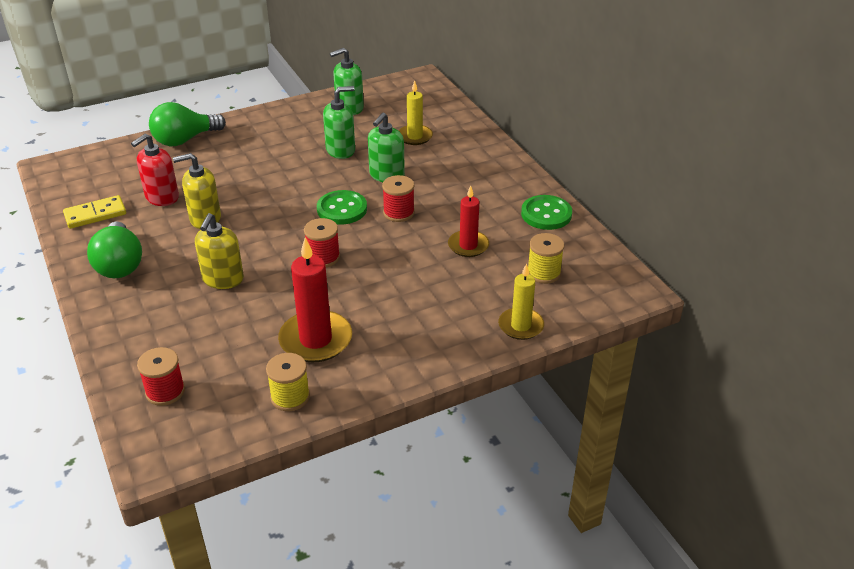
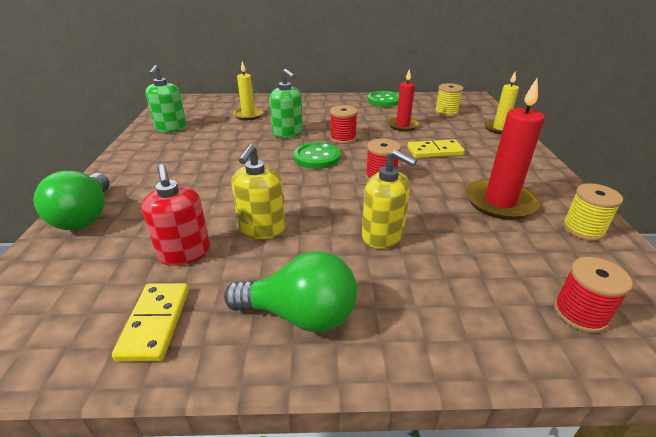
camera: 65 degrees left, 5 degrees down
(340, 150) = (229, 142): green soap dispenser -> none
(409, 282) = (434, 151): none -> yellow domino

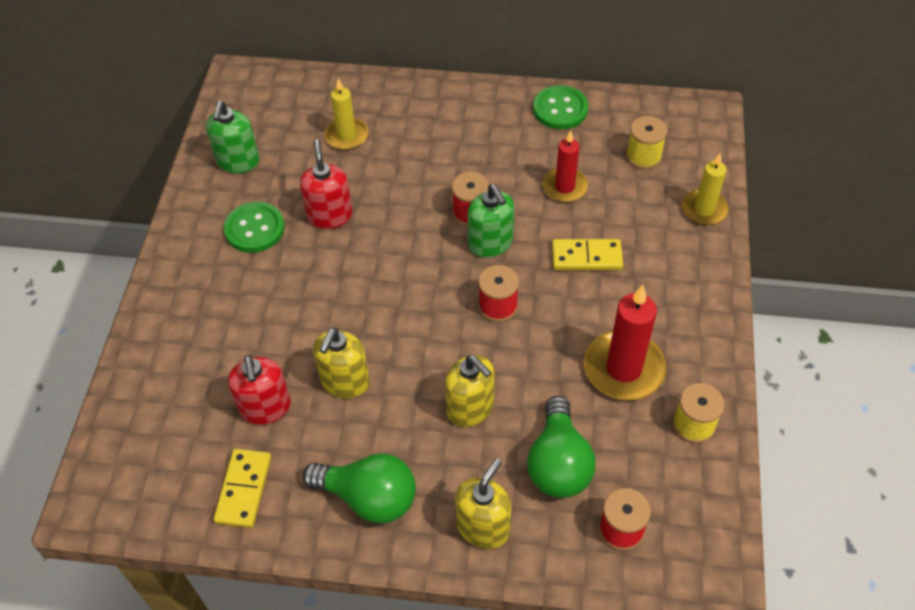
camera: 10 degrees right, 20 degrees up
(86, 216) = (159, 339): green light bulb -> green light bulb (558, 463)
(239, 145) = (330, 215): none -> red soap dispenser
(288, 133) = (397, 191): green soap dispenser -> green soap dispenser (490, 243)
(317, 157) = (427, 254): green button -> green button (254, 229)
(435, 328) = (483, 527): none -> yellow soap dispenser

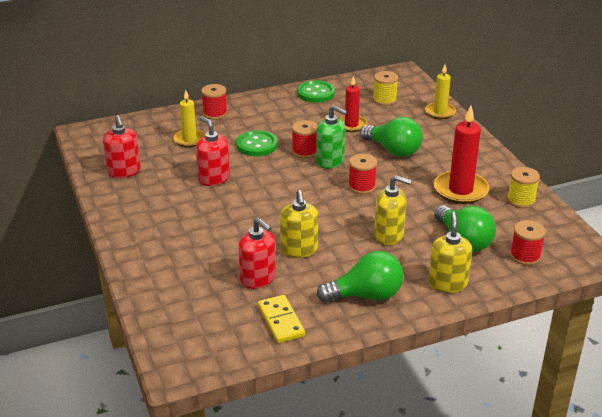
camera: 30 degrees left, 20 degrees down
(238, 161) = (124, 171): green soap dispenser -> red soap dispenser
(254, 229) = (167, 199): green button -> green button (257, 145)
(408, 100) = (215, 113): none -> red spool
(586, 257) = (393, 150): yellow domino -> green light bulb

